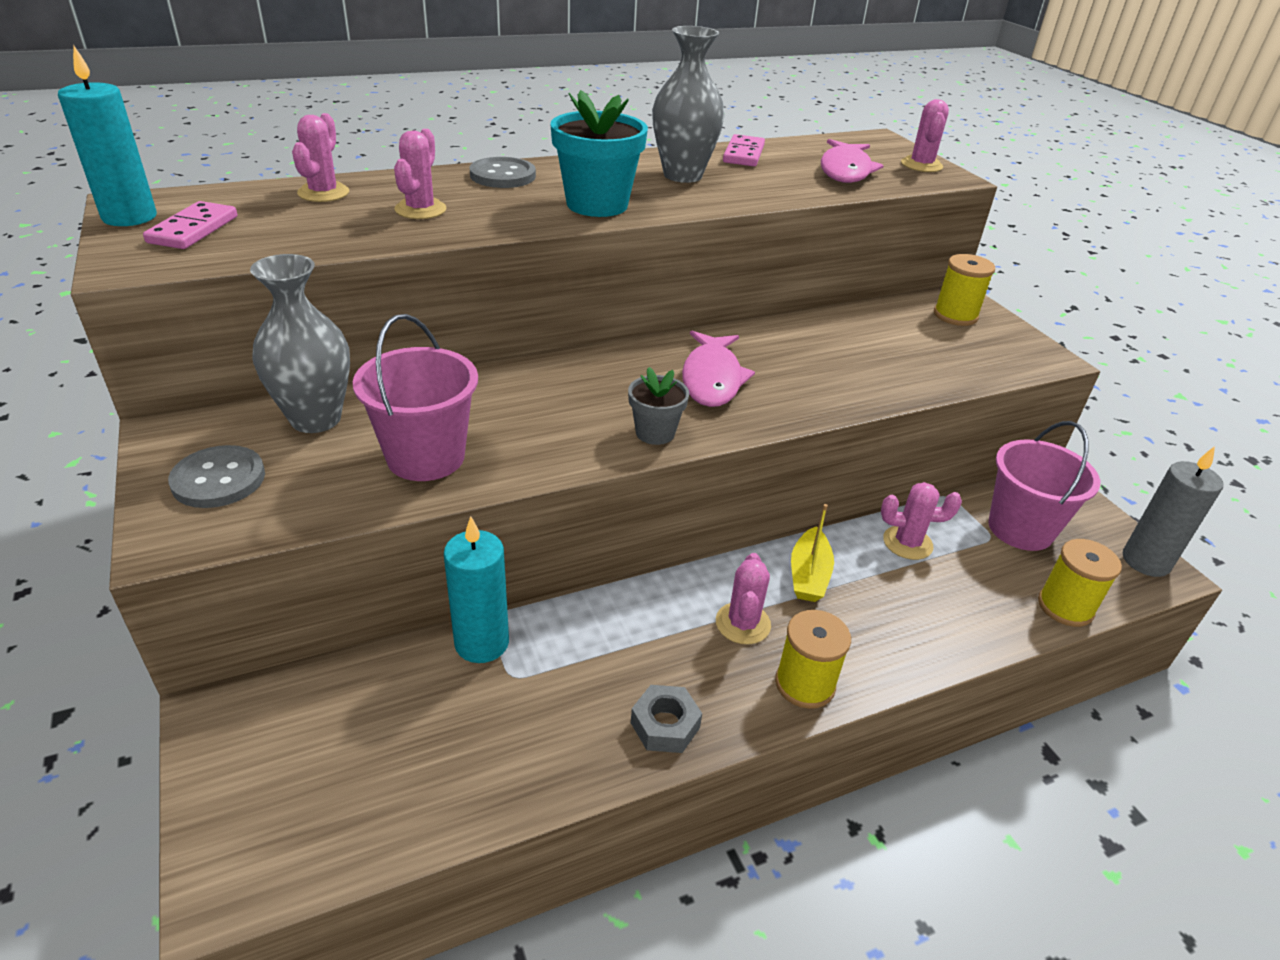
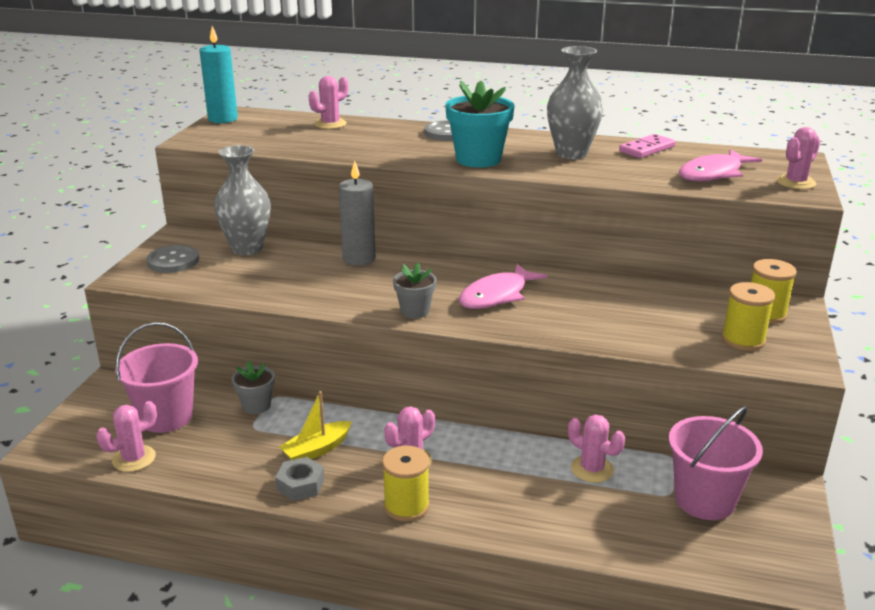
camera: 40 degrees right, 10 degrees down
(193, 230) = (242, 130): pink domino -> none
(420, 209) = (368, 142): pink cactus -> pink cactus (134, 459)
(426, 457) = (275, 282): pink bucket -> pink bucket (166, 417)
(482, 643) = (256, 406): turquoise candle -> grey flower pot
(808, 575) = (490, 456): yellow boat -> yellow boat (317, 450)
(1065, 607) = (666, 558): yellow spool -> yellow spool (743, 340)
(1146, 561) = (794, 567): grey candle -> grey candle (359, 259)

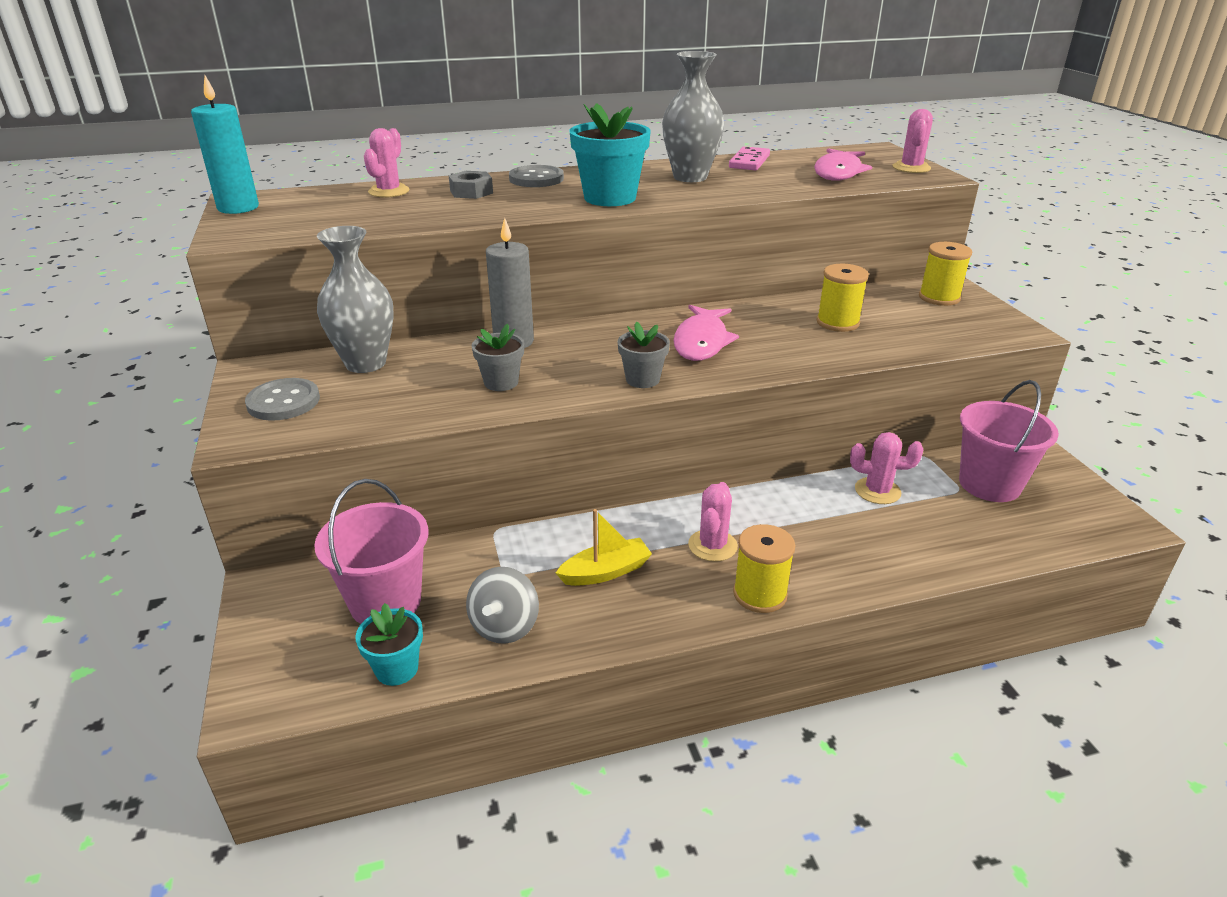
camera: 30 degrees left, 5 degrees up
(134, 459) = (397, 669): pink cactus -> turquoise flower pot
(218, 459) = (505, 626): none -> grey spinning top
(256, 406) = (485, 548): grey flower pot -> grey flower pot (501, 382)
(300, 485) = (629, 617): grey nut -> grey nut (471, 192)
(317, 450) = (605, 572): yellow boat -> yellow boat turned 135 degrees counterclockwise
(743, 340) = (952, 324): yellow spool -> yellow spool (837, 323)

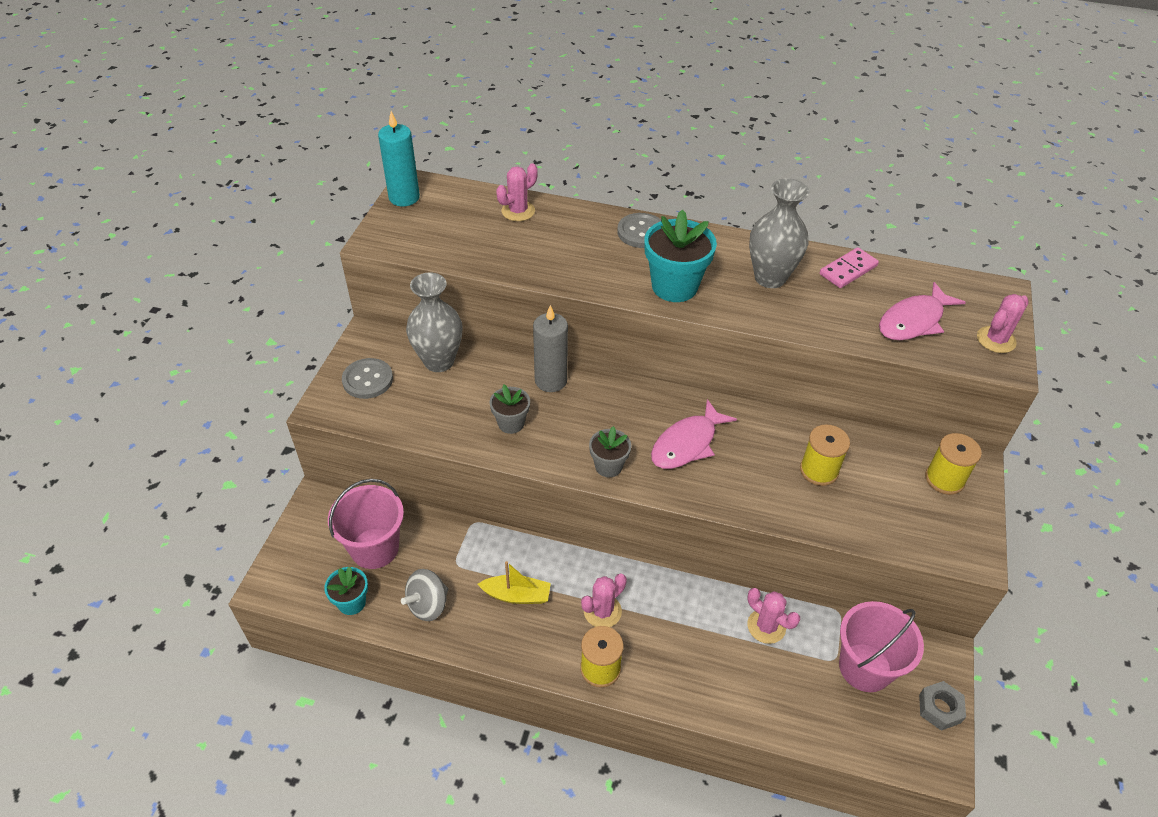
camera: 30 degrees right, 15 degrees up
(471, 192) = (576, 235): grey nut -> grey nut (939, 708)

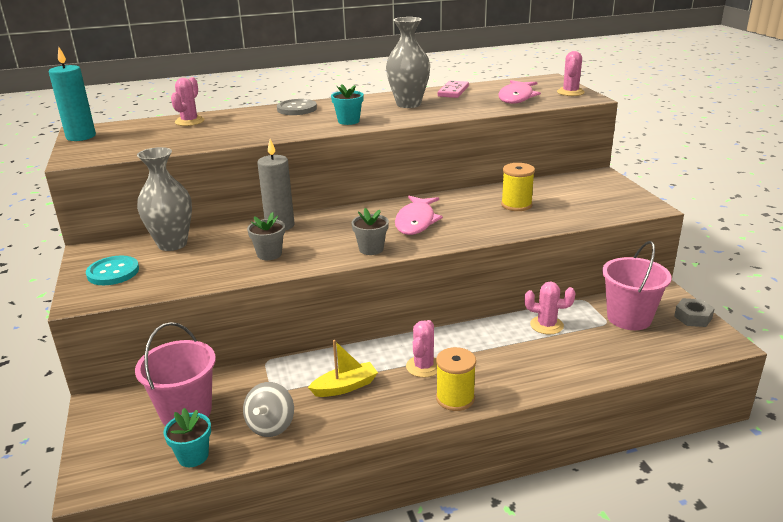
camera: 30 degrees left, 20 degrees down
(368, 380) = (113, 272): grey button -> turquoise button
(674, 286) = (348, 121): turquoise flower pot -> turquoise flower pot, size x0.57
(944, 479) = (593, 185): yellow spool -> none

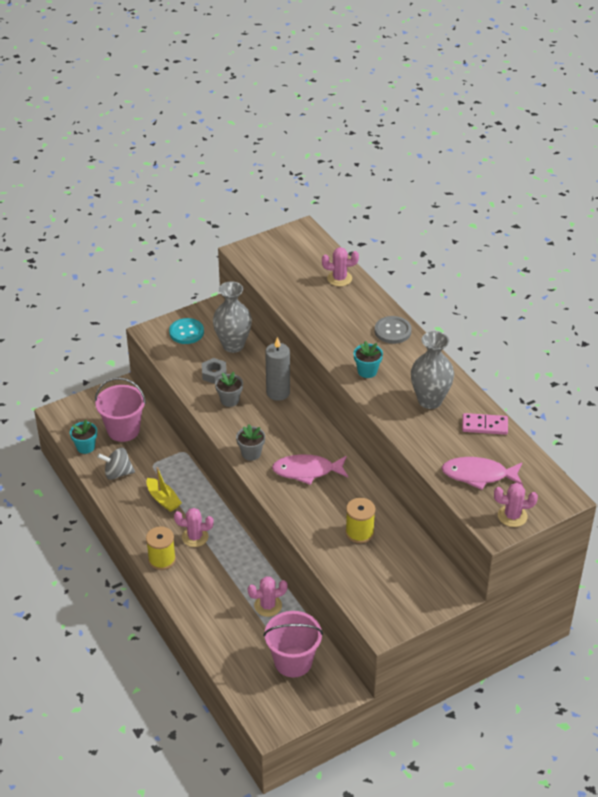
camera: 75 degrees right, 15 degrees up
(81, 136) = (288, 235): turquoise candle -> none
(546, 325) = (268, 606): pink cactus -> pink cactus turned 75 degrees clockwise
(693, 317) = (306, 707): grey nut -> grey nut (214, 374)

